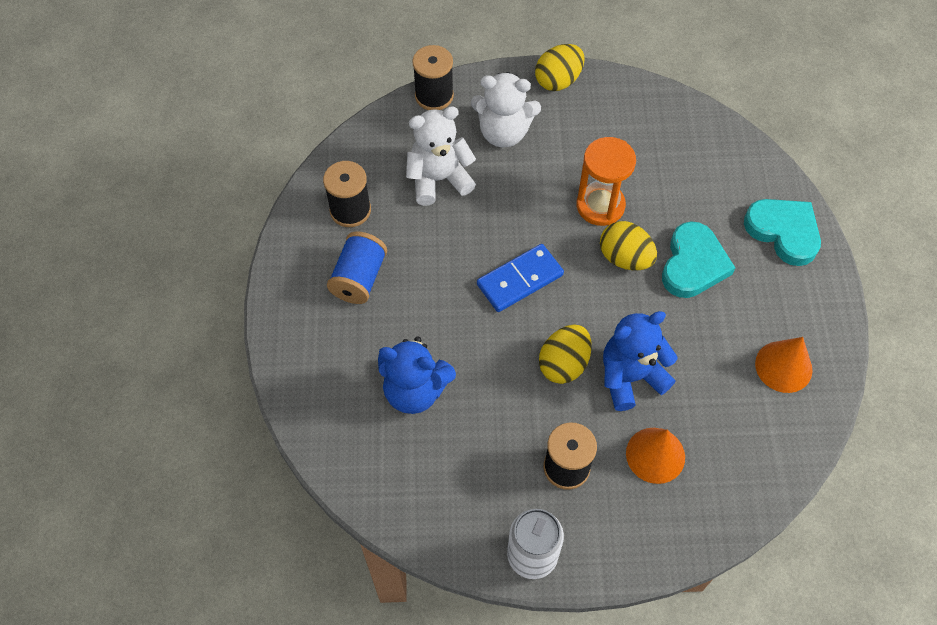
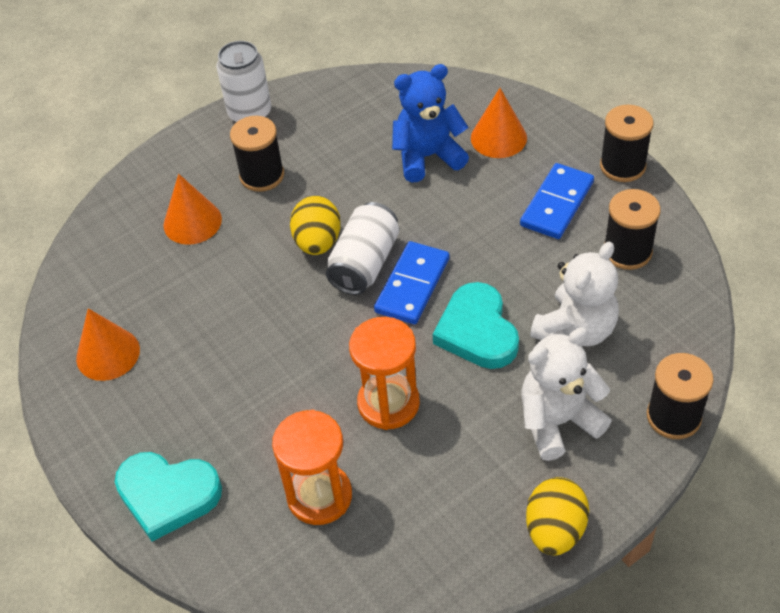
camera: 150 degrees right, 10 degrees down
(280, 278) = (622, 166): none -> black spool
(343, 370) = (498, 138): none -> orange cone
(359, 278) = (557, 204): blue spool -> blue domino
(541, 321) = (364, 263): none -> white can
(625, 258) = (325, 364): yellow egg -> none
(630, 377) = (250, 265): blue teddy bear -> none
(684, 175) = (319, 496): none -> orange hourglass
(693, 264) = (250, 400): turquoise heart -> turquoise heart (477, 331)

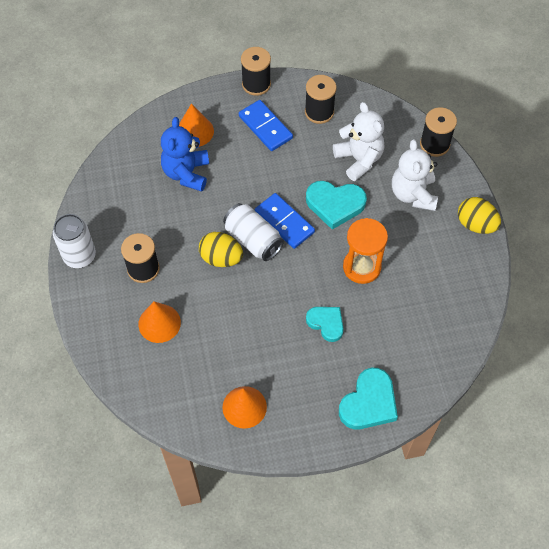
camera: 70 degrees left, 10 degrees up
(273, 395) = (326, 323): none -> turquoise heart
(319, 496) = (406, 324): orange hourglass -> none

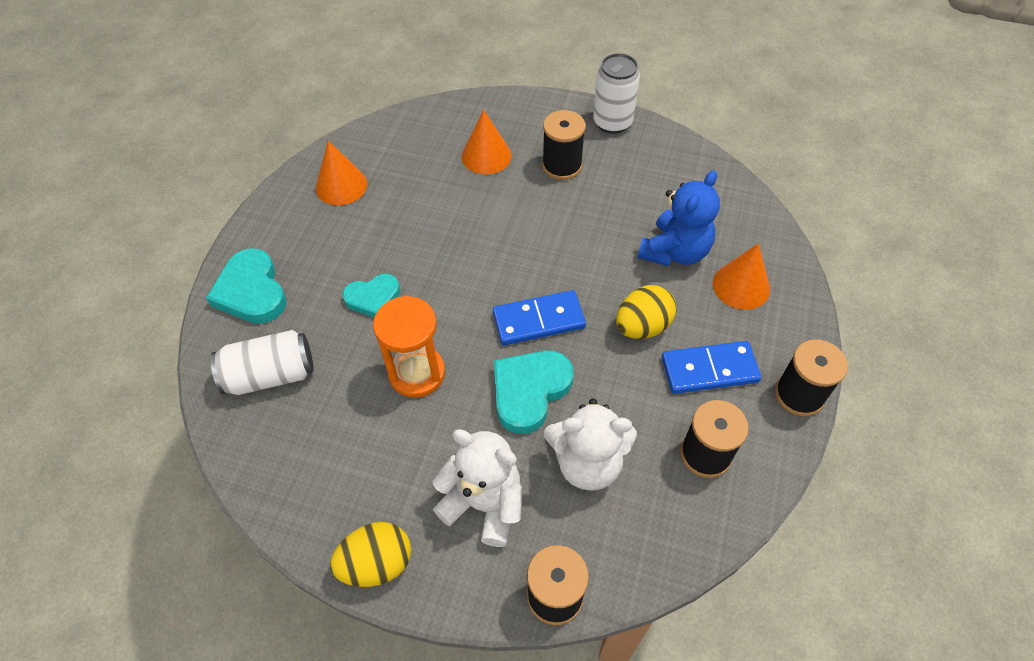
camera: 120 degrees right, 5 degrees down
(186, 173) = (675, 251): blue teddy bear -> blue teddy bear turned 90 degrees clockwise
(221, 258) = (529, 236): yellow egg -> yellow egg (642, 326)
(253, 240) = (534, 277): white can -> white can (270, 375)

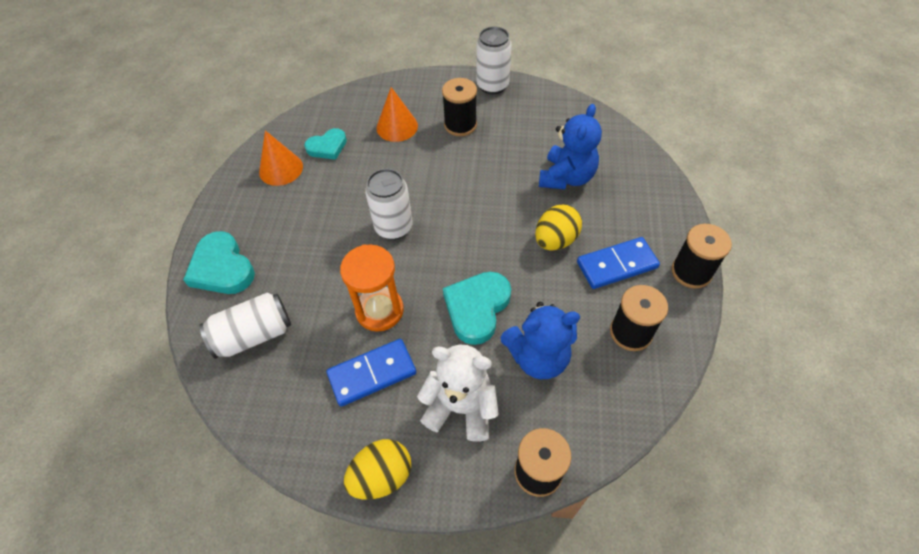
camera: 10 degrees left, 0 degrees up
(373, 298) = (328, 255): turquoise heart -> turquoise heart (327, 147)
(455, 277) = (393, 227): none -> white can
(538, 320) = (471, 250): blue domino -> blue domino (372, 373)
(587, 462) = (538, 357): white teddy bear -> blue teddy bear
(741, 286) = (625, 195): orange cone -> none

